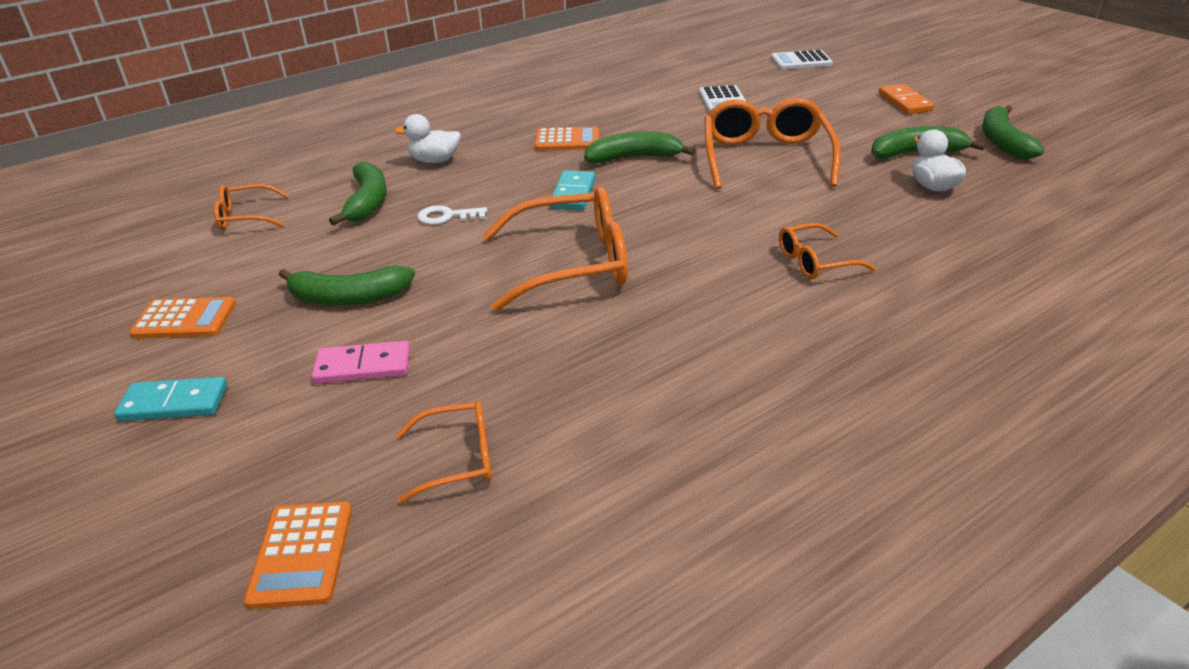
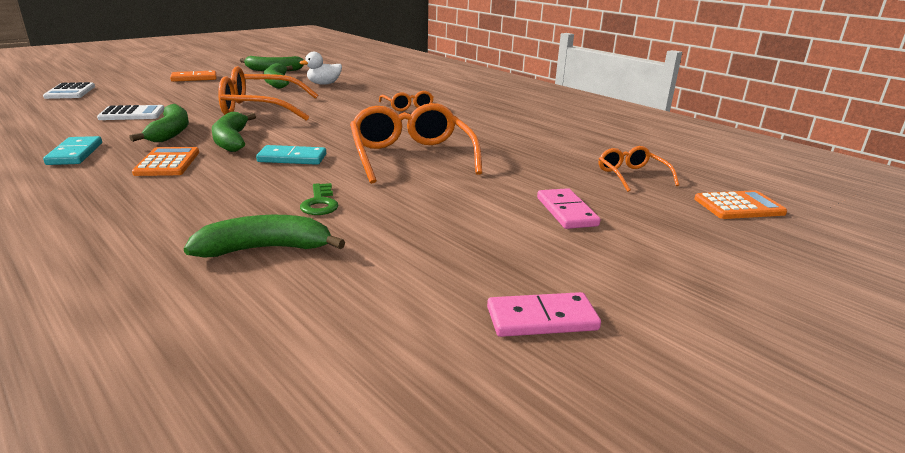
camera: 100 degrees left, 10 degrees down
(174, 403) = (666, 285): turquoise domino -> turquoise domino (75, 154)
(184, 319) = (542, 319): orange calculator -> pink domino
(246, 217) = (273, 339): orange glasses -> none
(348, 297) = (473, 231): green banana -> green banana (170, 132)
(435, 160) = (166, 221): white duck -> none
(447, 217) = (320, 203): white key -> green key

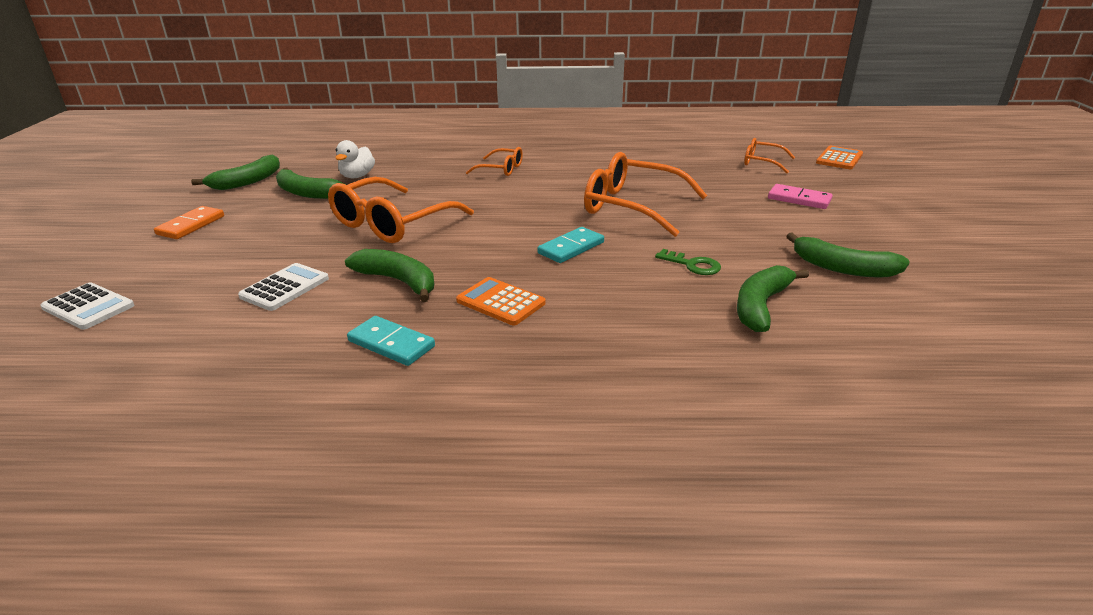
camera: 45 degrees left, 5 degrees up
(231, 140) = (477, 260): green banana -> green banana (842, 268)
(542, 319) = (935, 256): pink domino -> none

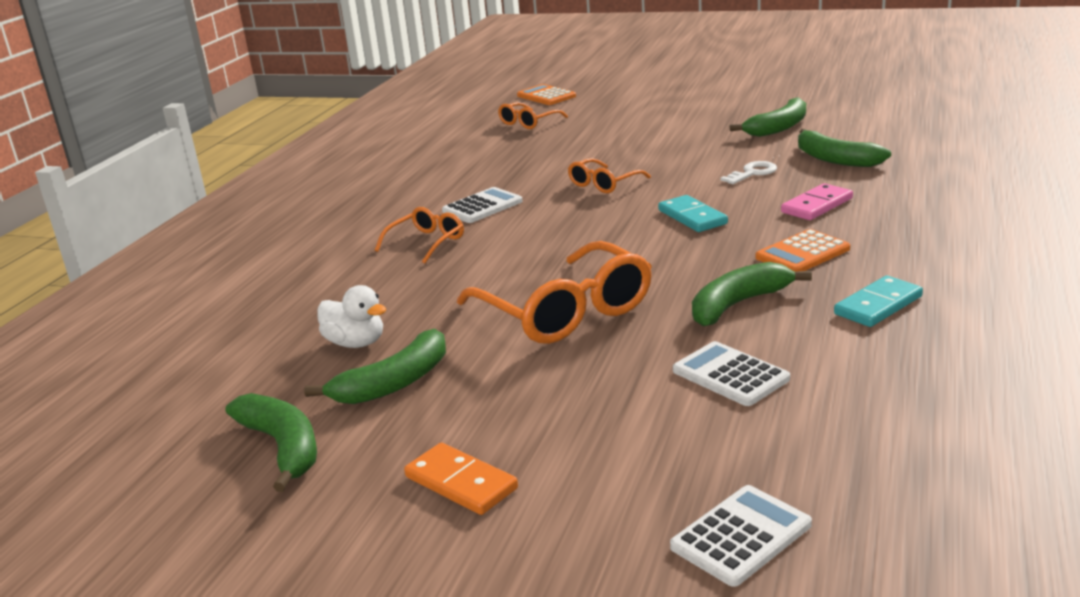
camera: 70 degrees left, 5 degrees down
(569, 174) = (482, 206): none -> white calculator
(632, 206) = (604, 184): orange glasses -> orange glasses, size x0.53
(692, 265) = (752, 173): green key -> white key
(799, 199) = (633, 122): pink domino -> pink domino (817, 205)

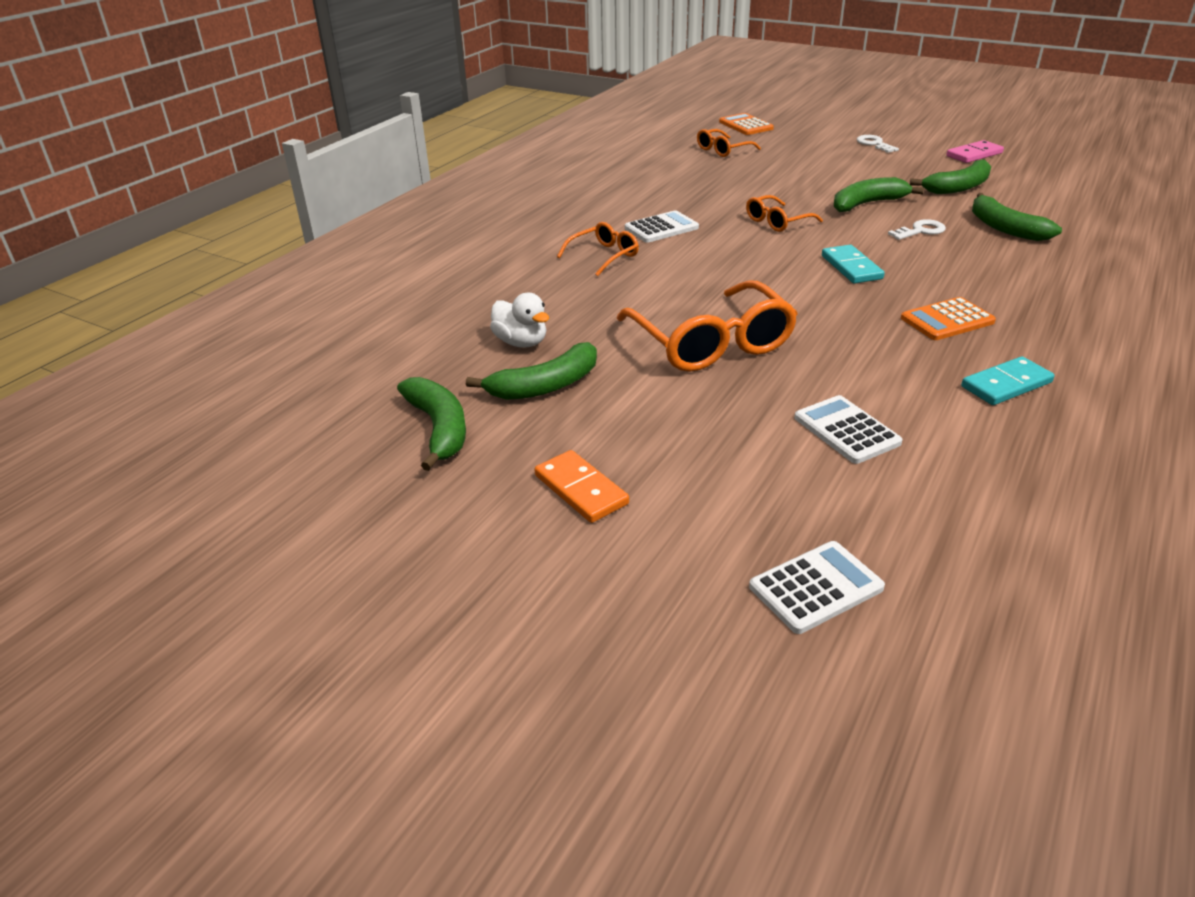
camera: 10 degrees right, 10 degrees up
(683, 98) = (874, 144): none -> white key
(738, 304) = (872, 362): green banana -> green banana (867, 204)
(817, 205) = (974, 273): pink domino -> pink domino (974, 154)

